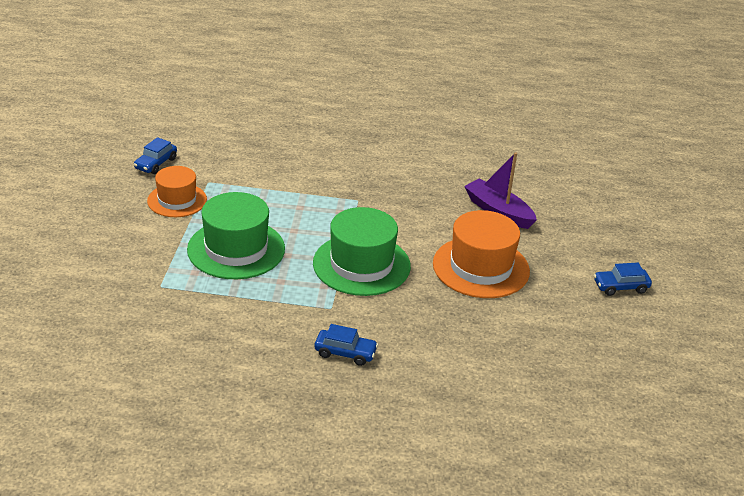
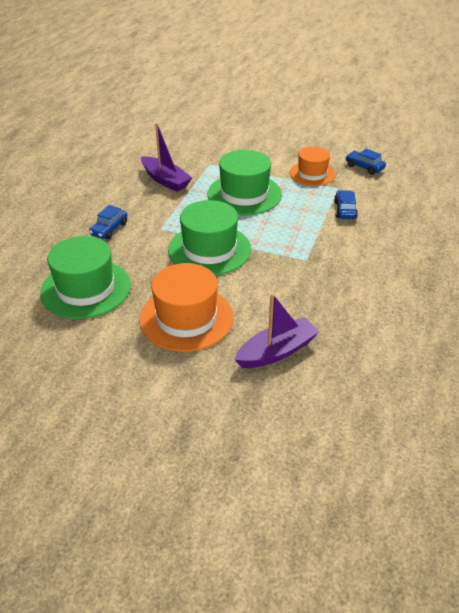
camera: 105 degrees right, 5 degrees up
(211, 321) = (165, 180): none -> purple boat
(468, 347) = (85, 288): none -> green hat
(620, 287) = (122, 418): blue car -> blue car (345, 210)

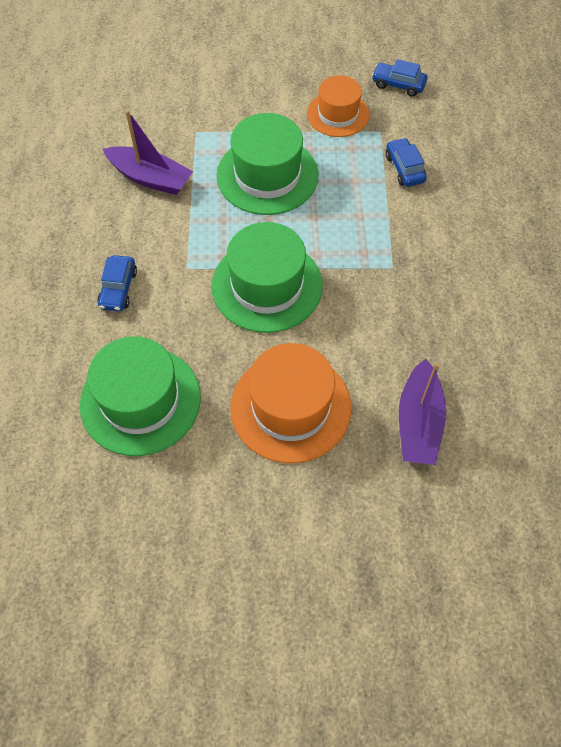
camera: 20 degrees left, 20 degrees up
(277, 351) = (418, 422): purple boat -> purple boat turned 150 degrees clockwise

